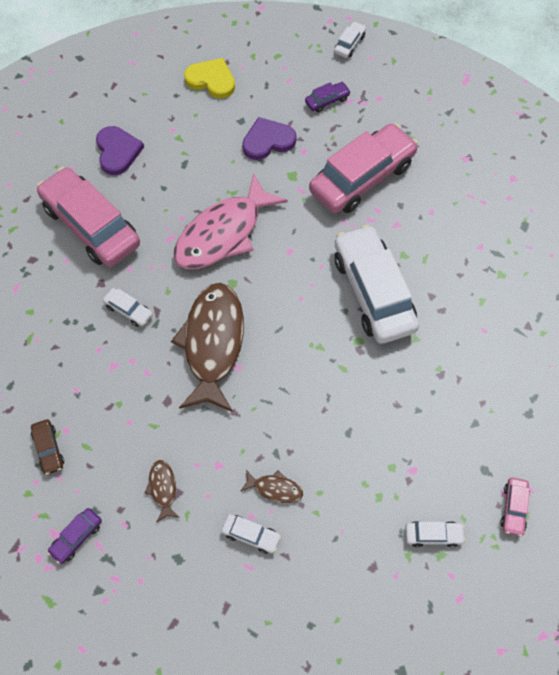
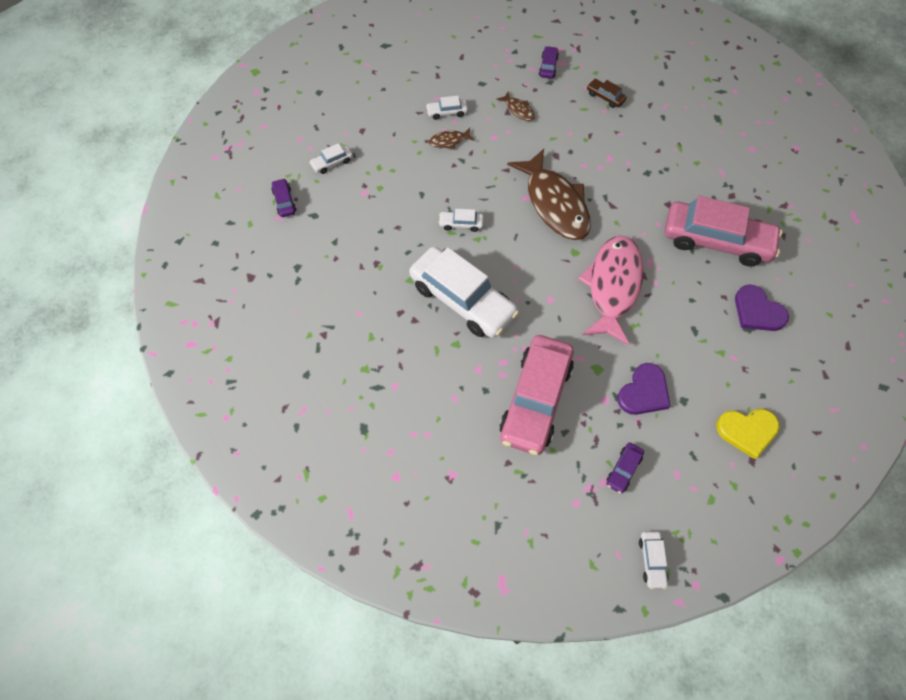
camera: 150 degrees right, 0 degrees up
(128, 310) = (631, 196): white car -> white car (461, 224)
(513, 508) = (284, 201): pink car -> purple car

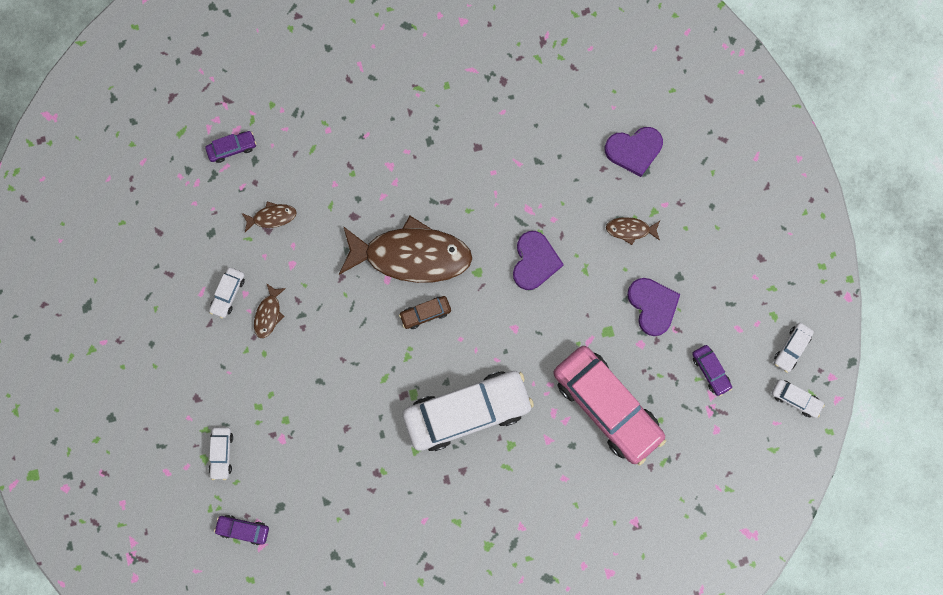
camera: 60 degrees left, 15 degrees up
(461, 224) = (380, 362): white car -> white car (791, 348)
(548, 66) = (232, 148): purple car -> purple car turned 120 degrees clockwise
(605, 97) = (310, 117): brown car -> brown car (425, 313)
(613, 286) = (534, 261): pink fish -> purple heart
(692, 342) = (630, 230): none -> brown fish
(716, 241) = (543, 132): pink car -> none
(747, 431) = (734, 243): yellow heart -> none

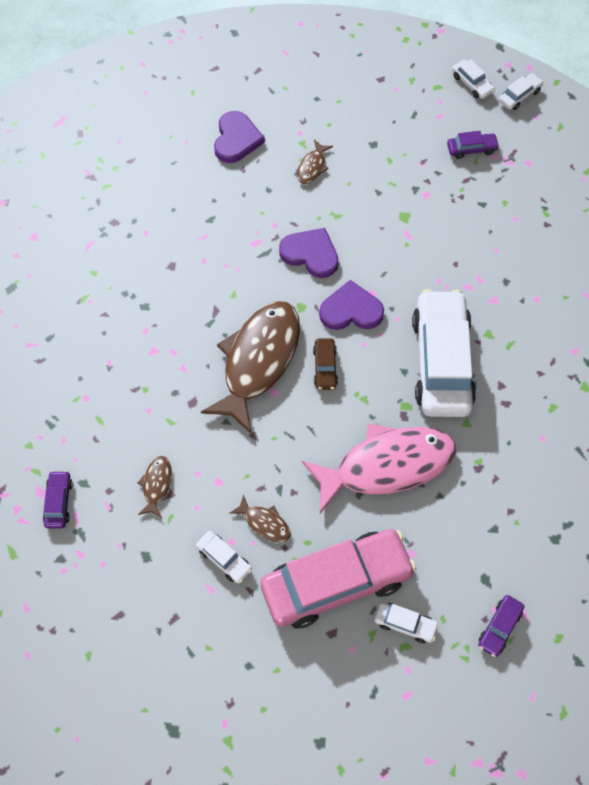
camera: 70 degrees left, 15 degrees down
(352, 396) = (387, 466): none -> pink fish
(606, 406) = (477, 240): pink car -> pink car (336, 583)
(652, 306) = (393, 173): purple heart -> purple heart (351, 310)

